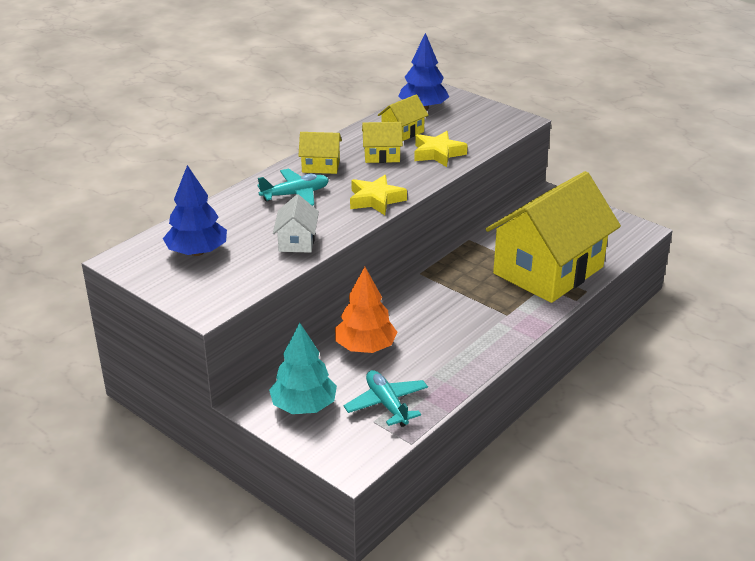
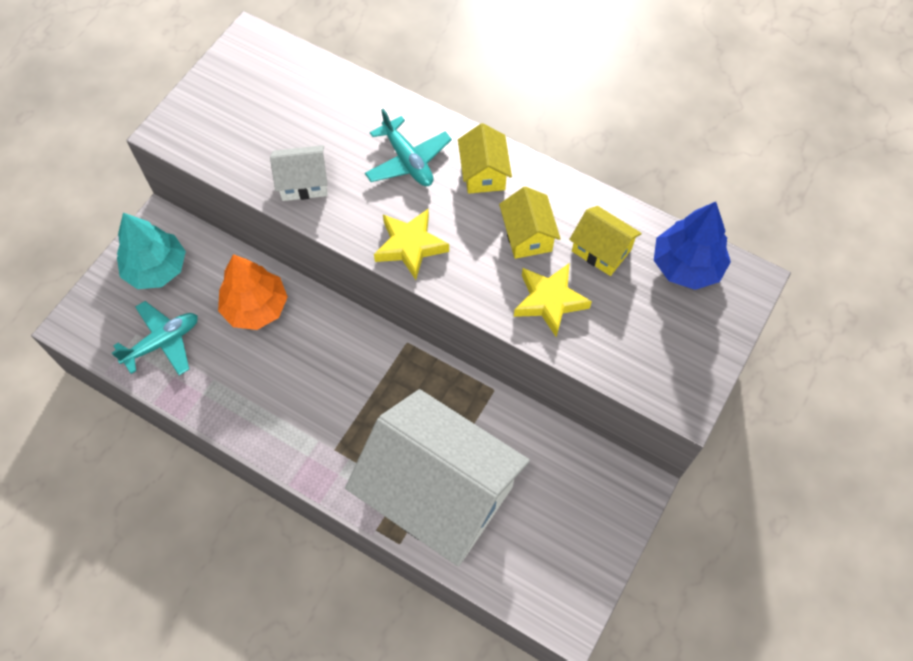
camera: 80 degrees right, 30 degrees up
(197, 252) = (271, 98): blue tree -> none
(548, 270) = (439, 493): yellow house -> white house

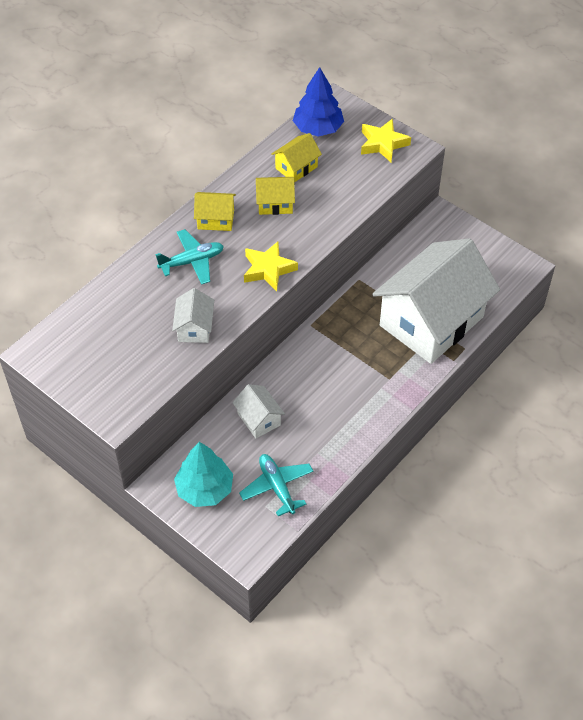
camera: 80 degrees left, 10 degrees down
(256, 307) = (259, 419): orange tree -> white house
(549, 301) = (330, 200): yellow star -> yellow star (383, 144)

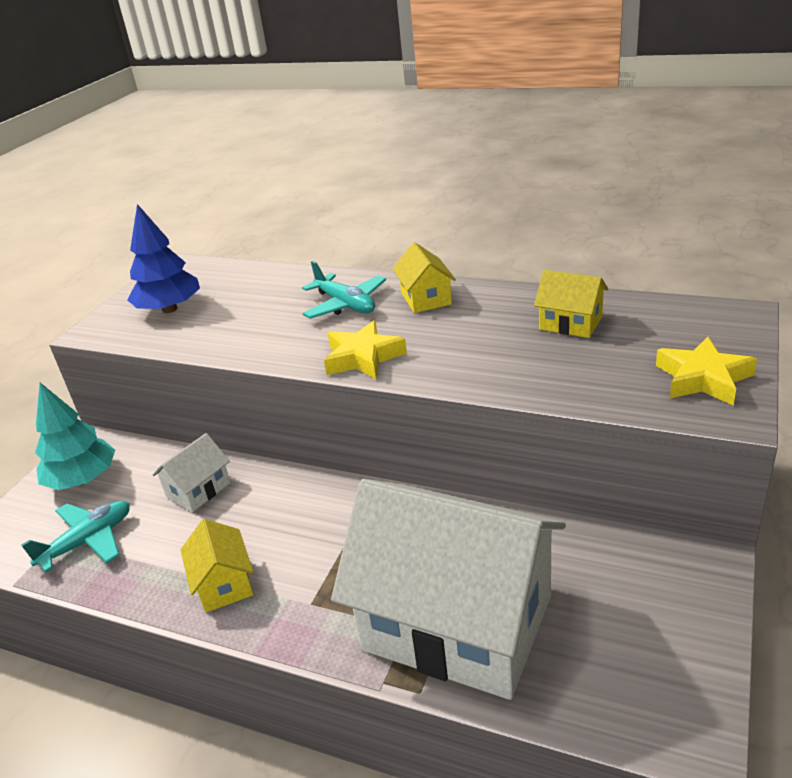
camera: 75 degrees right, 20 degrees down
(194, 328) = (239, 337): white house -> none
(275, 203) = (487, 328): yellow house -> yellow house (224, 583)
(318, 128) = (666, 317): blue tree -> blue tree (169, 309)

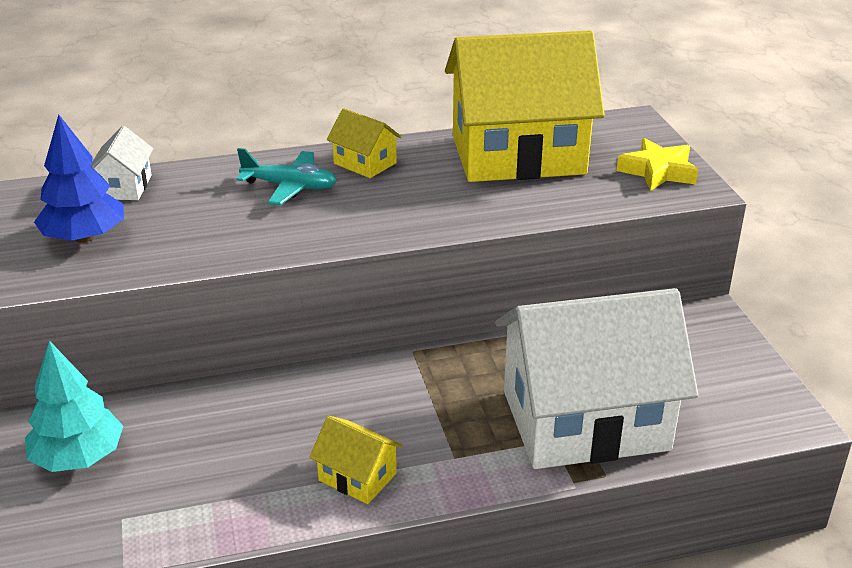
camera: 40 degrees left, 0 degrees up
(88, 541) = (163, 505): turquoise plane -> none
(198, 490) = (233, 417): white house -> white house (124, 187)
(363, 357) = (369, 226): yellow star -> none
(570, 323) = (518, 155): yellow house -> yellow house, size x2.45

